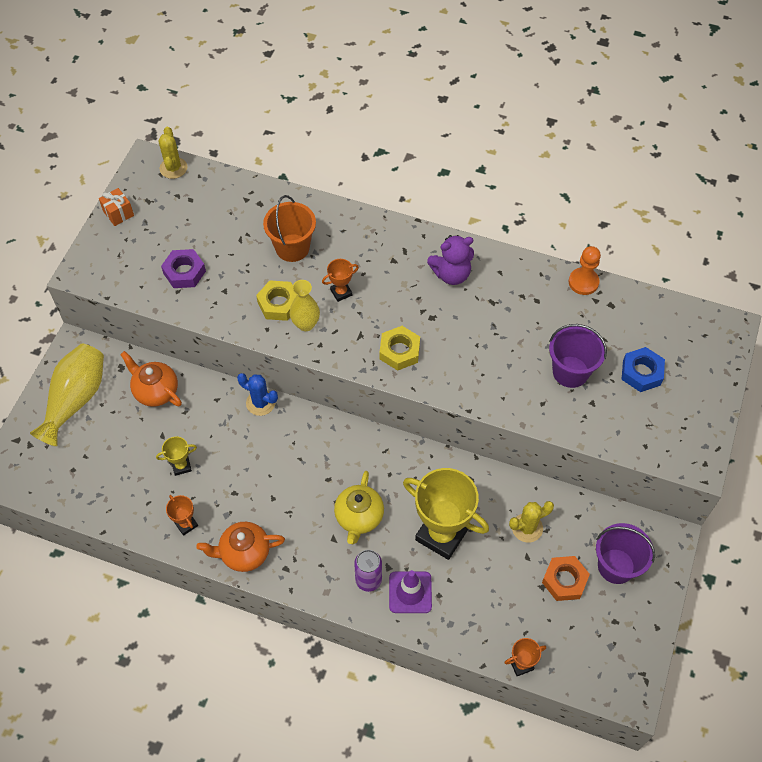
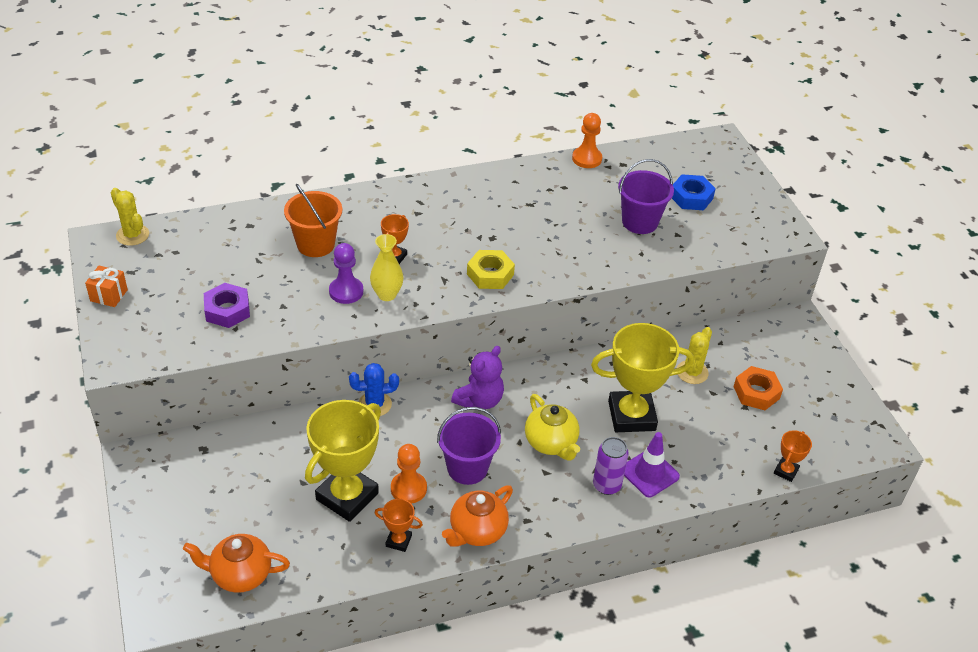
camera: 40 degrees left, 15 degrees down
(75, 399) = (179, 501): yellow vase -> none
(156, 391) = (260, 449): orange teapot -> orange teapot (240, 574)
(181, 466) = (347, 496): yellow trophy -> yellow trophy, size x2.23
(226, 487) = (408, 488): none -> orange pawn
(279, 304) = (346, 291): yellow nut -> purple pawn
(451, 274) = (477, 200): purple teddy bear -> purple teddy bear (479, 400)
(616, 566) = (782, 360): purple bucket -> purple bucket (467, 468)

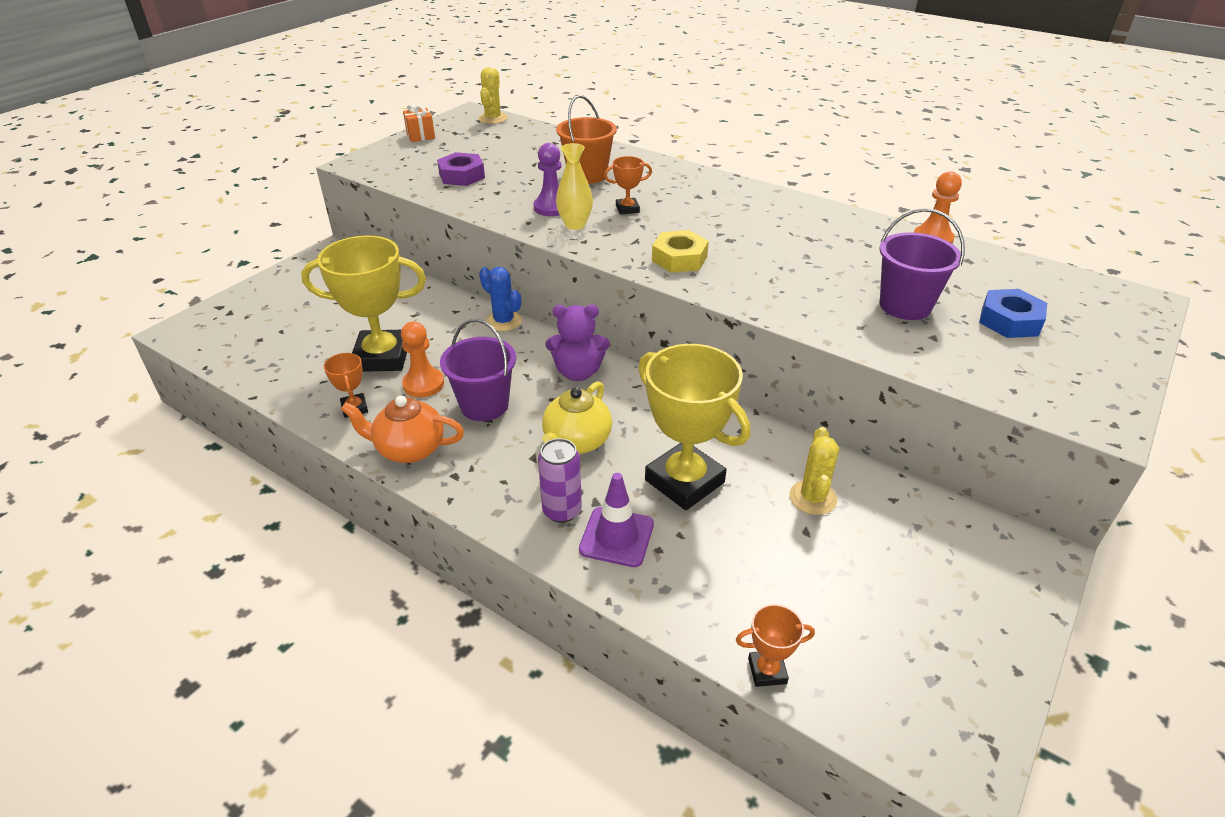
camera: 55 degrees right, 5 degrees down
(240, 574) = (249, 347): orange teapot -> none
(692, 372) = (812, 498): yellow cactus -> yellow cactus turned 75 degrees counterclockwise
(756, 392) = (861, 572): orange nut -> none

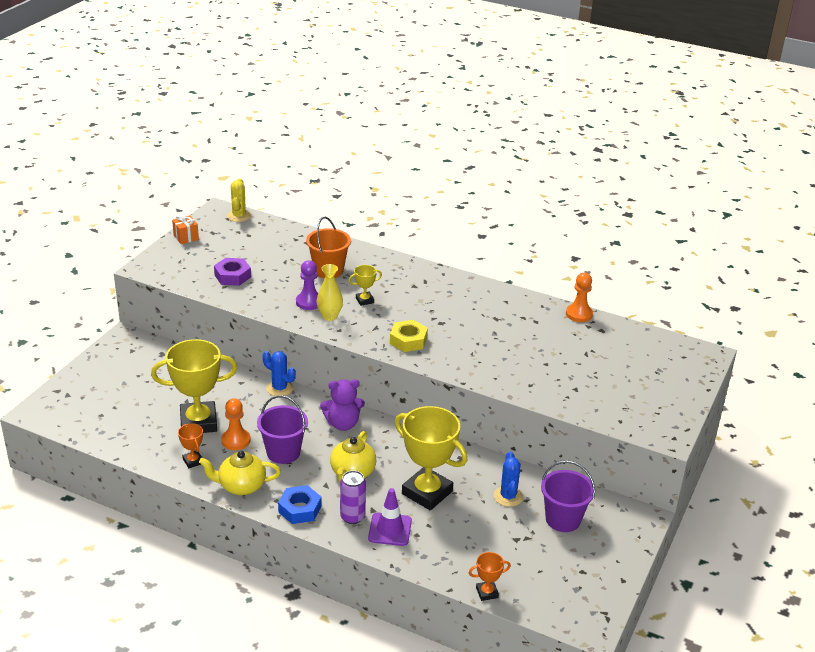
camera: 10 degrees left, 5 degrees down
(409, 449) = (241, 486): orange teapot -> yellow teapot
(627, 209) = (364, 300): orange trophy -> yellow trophy
(812, 498) = (508, 496): yellow cactus -> blue cactus
(905, 306) = (559, 367): purple bucket -> purple bucket (563, 519)
(1009, 321) = (623, 374): blue nut -> blue nut (300, 509)

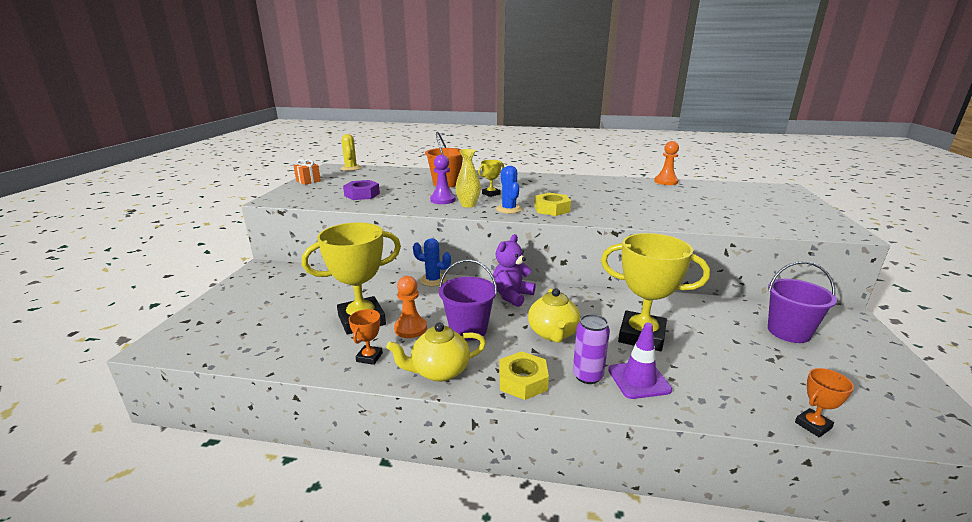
camera: 15 degrees left, 10 degrees down
(193, 461) = (369, 357): orange trophy -> orange trophy turned 60 degrees clockwise
(300, 509) = (523, 381): blue nut -> yellow nut
(343, 424) = (512, 296): purple teddy bear -> purple teddy bear turned 150 degrees clockwise
(508, 496) = (718, 323): blue cactus -> blue cactus (509, 209)

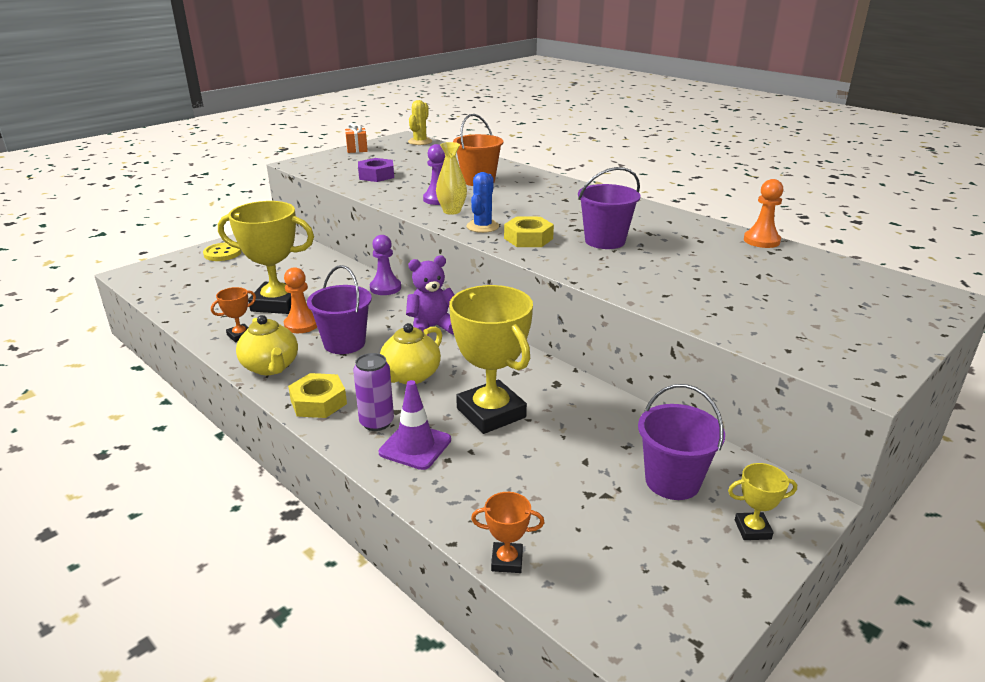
camera: 35 degrees right, 5 degrees up
(240, 297) = (222, 253): none -> yellow button
(433, 280) = (385, 288): blue cactus -> purple pawn
(439, 371) = (271, 367): yellow teapot -> yellow teapot turned 135 degrees counterclockwise
(491, 194) = (500, 204): yellow trophy -> yellow trophy (752, 529)
(596, 200) = (605, 241): none -> purple bucket

